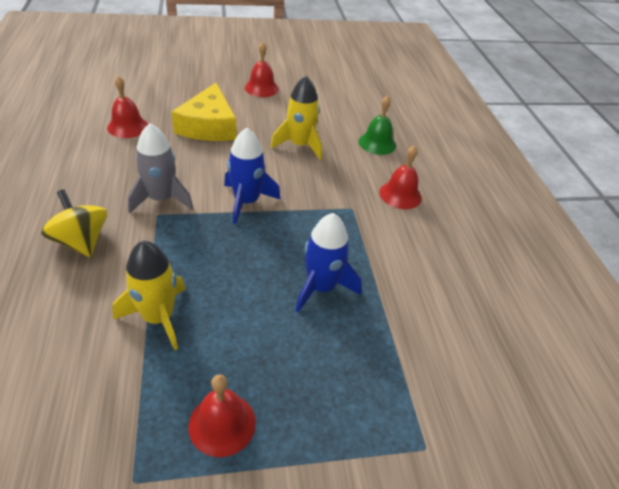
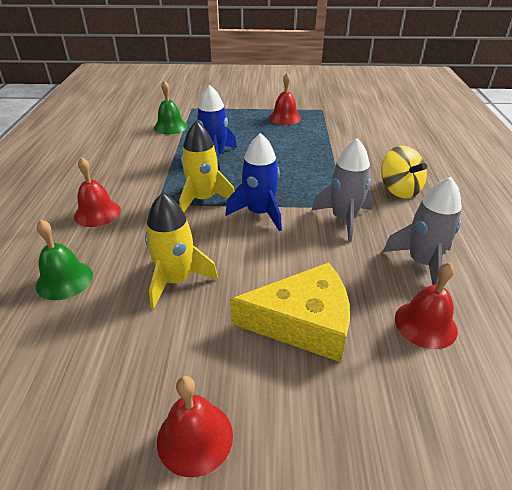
camera: 165 degrees left, 5 degrees down
(105, 163) = (422, 262): none -> grey rocket
(158, 318) = (324, 149): yellow rocket -> yellow rocket (203, 199)
(209, 126) = (303, 322): yellow cheese -> yellow cheese turned 75 degrees clockwise
(424, 362) = (170, 127): none -> green bell

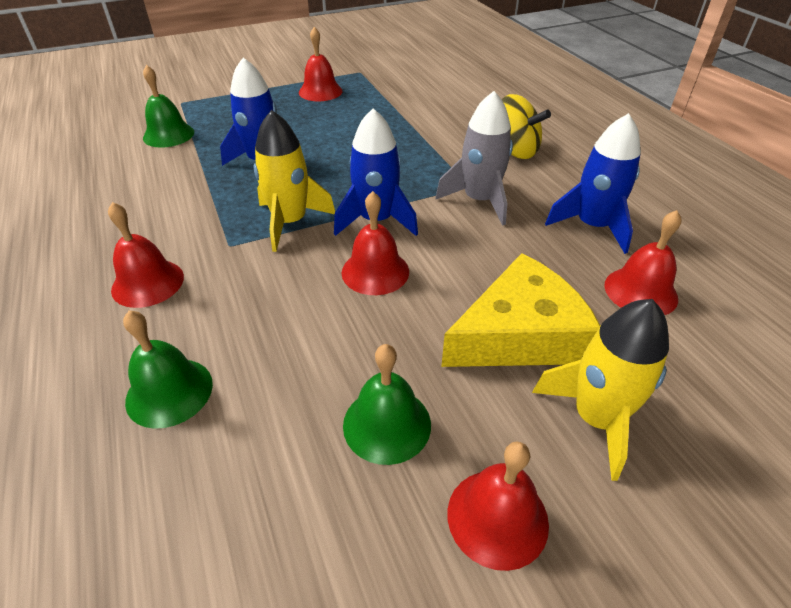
camera: 25 degrees left, 5 degrees up
(169, 347) = (387, 424): none -> green bell
(176, 280) = (332, 338): yellow rocket -> yellow rocket (596, 418)
(234, 247) = (375, 271): none -> red bell
(422, 262) = (592, 226): grey rocket -> blue rocket

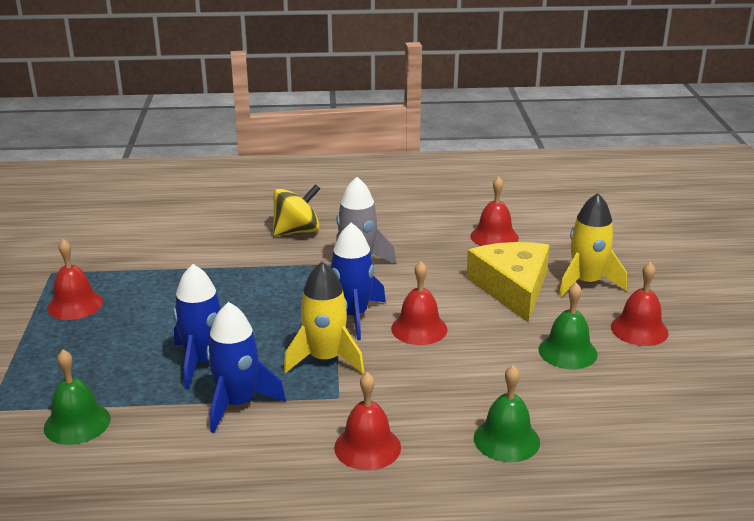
camera: 70 degrees left, 15 degrees down
(592, 226) = (419, 231): blue rocket -> blue rocket (237, 403)

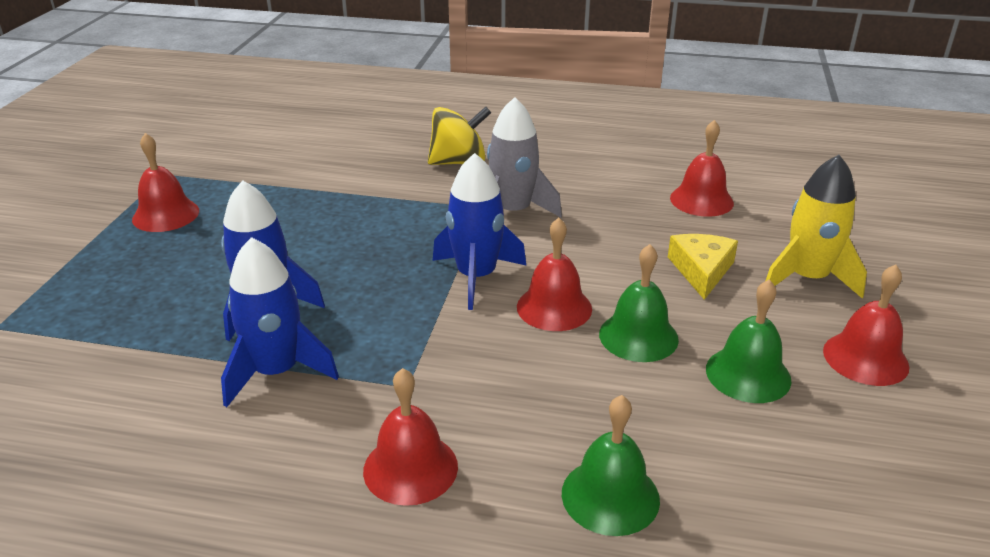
camera: 15 degrees right, 5 degrees up
(77, 423) = (78, 363): green bell -> green bell (638, 336)
(325, 359) = (414, 329): yellow rocket -> none
(512, 288) = (701, 270): yellow cheese -> yellow cheese, size x0.59

